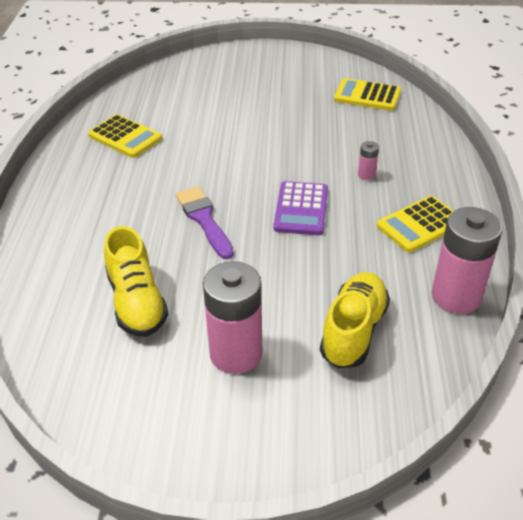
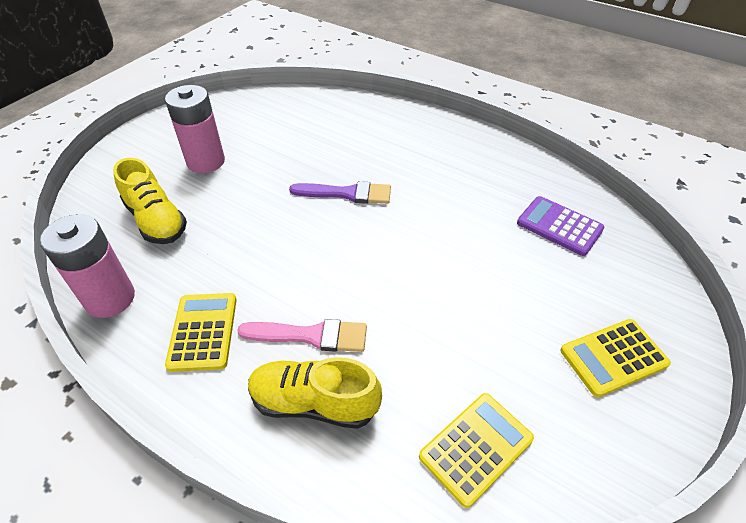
camera: 120 degrees right, 5 degrees up
(125, 137) = (508, 187): yellow calculator -> yellow calculator (613, 357)
(137, 302) = (292, 137): yellow shoe -> yellow shoe (314, 403)
(301, 209) = (306, 256): purple calculator -> purple calculator (559, 226)
(366, 174) = (311, 336): pink battery -> pink brush

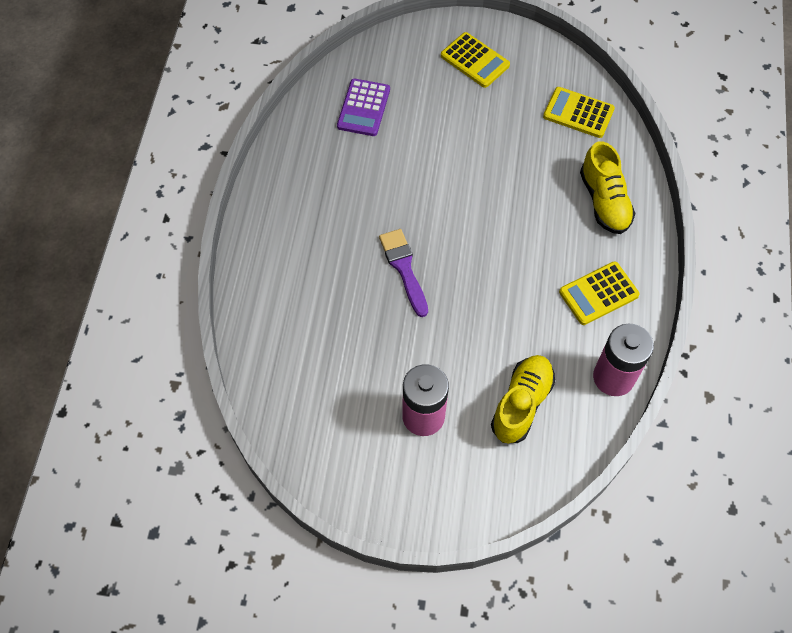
camera: 115 degrees left, 15 degrees up
(311, 336) = (560, 226): pink brush -> none

